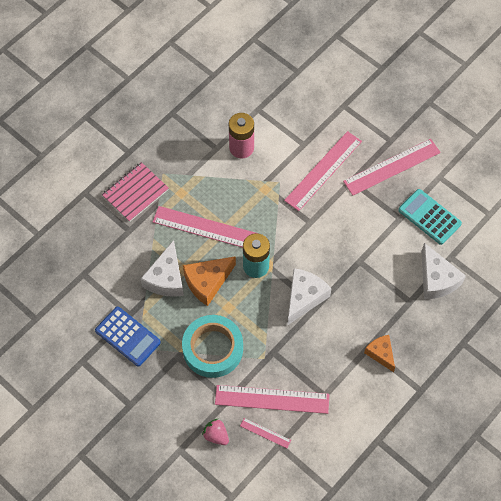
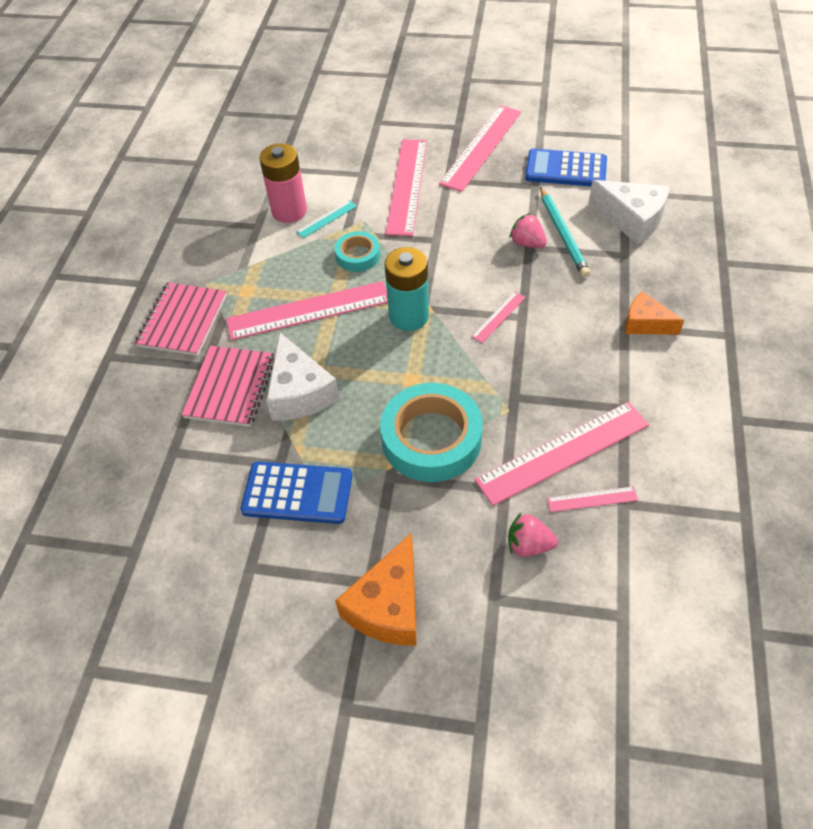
camera: 30 degrees left, 10 degrees down
(134, 253) = (230, 387): none -> pink notebook
(207, 282) = (360, 366): orange cheese -> orange cheese (388, 605)
(258, 206) = (358, 255): none -> turquoise tape
(259, 167) = (327, 219): none -> turquoise ruler
(304, 297) = (498, 317): white cheese -> pink ruler
(360, 258) = (527, 243): none -> pink strawberry
(386, 264) = (563, 234): none -> turquoise pencil
(429, 217) = (565, 169): turquoise calculator -> blue calculator

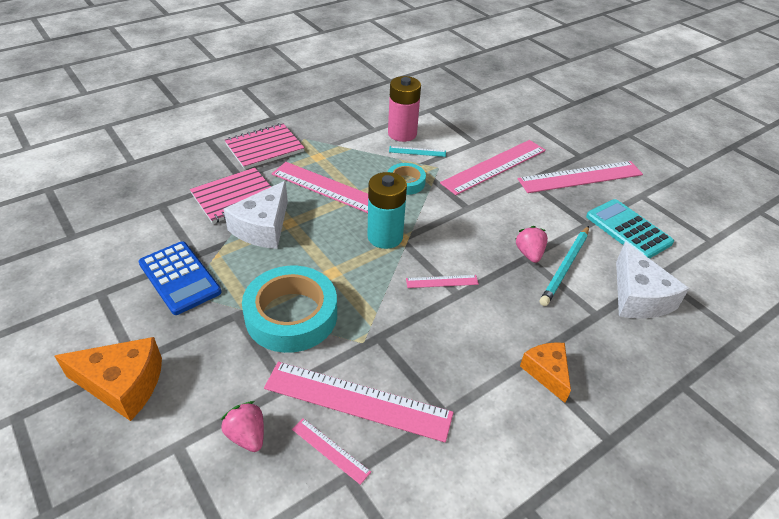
camera: 40 degrees right, 10 degrees down
(388, 605) = (123, 384): orange cheese -> orange cheese turned 150 degrees counterclockwise
(565, 169) = (628, 230): blue calculator -> turquoise calculator

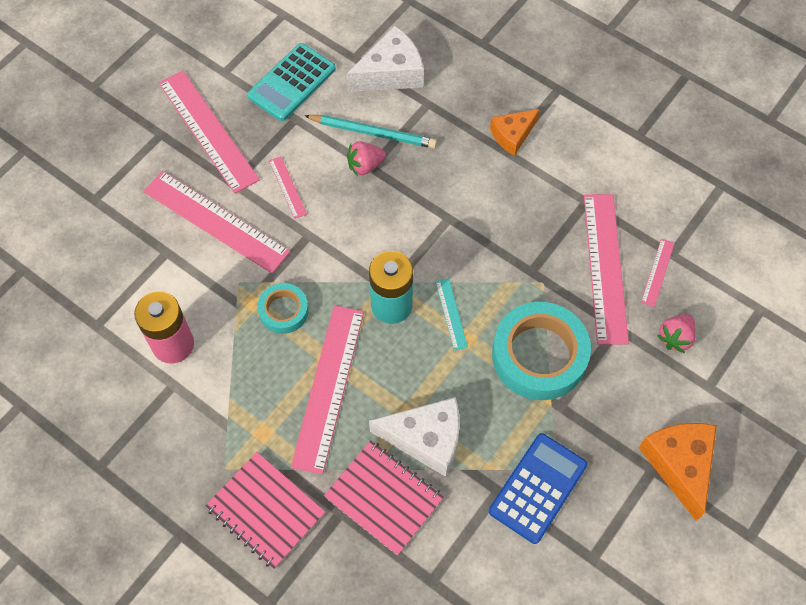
camera: 105 degrees left, 20 degrees up
(417, 151) = (211, 315): turquoise ruler -> turquoise ruler (451, 314)
(442, 281) = (438, 235): pink ruler -> pink ruler (287, 187)

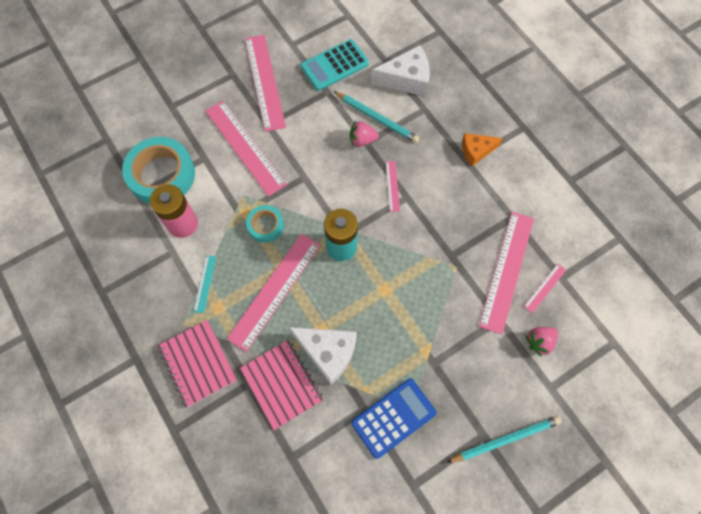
camera: 20 degrees right, 5 degrees up
(287, 187) = (303, 138): pink ruler -> pink ruler (392, 186)
(451, 314) = (381, 267): turquoise ruler -> turquoise ruler (205, 283)
(539, 355) = (432, 320): turquoise tape -> turquoise tape (162, 175)
(679, 465) = (505, 439): orange cheese -> turquoise pencil

